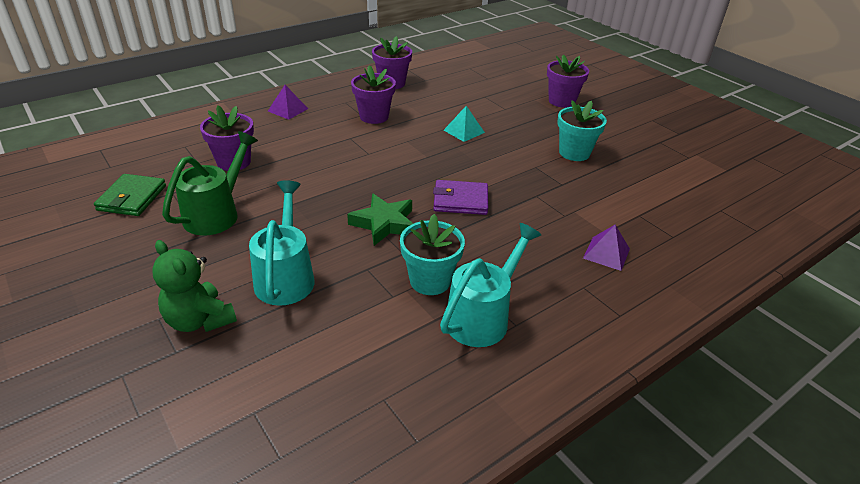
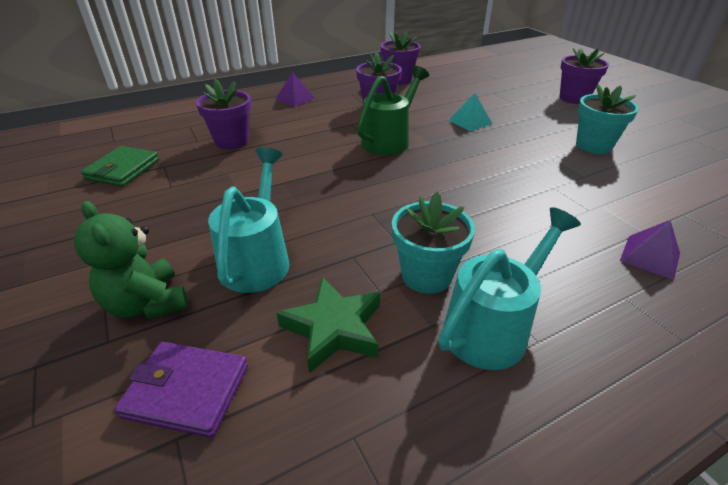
camera: 10 degrees right, 0 degrees up
(217, 213) = (201, 188): green watering can -> green watering can (389, 140)
(384, 223) = (377, 207): green star -> green star (334, 328)
(460, 200) = (465, 188): purple wallet -> purple wallet (187, 391)

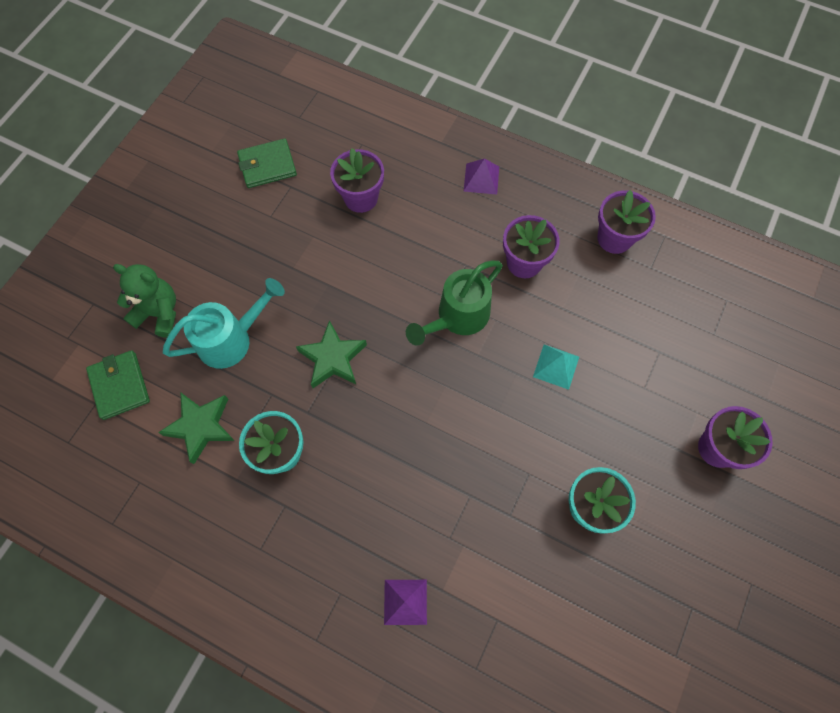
camera: 55 degrees right, 30 degrees up
(147, 303) = (159, 313): green teddy bear -> green teddy bear turned 90 degrees clockwise
(187, 391) = (120, 386): purple wallet -> green wallet
(357, 205) = (333, 358): none -> green star
(389, 140) = (457, 317): green watering can -> green watering can turned 135 degrees clockwise
(493, 327) = (257, 517): turquoise watering can -> none

